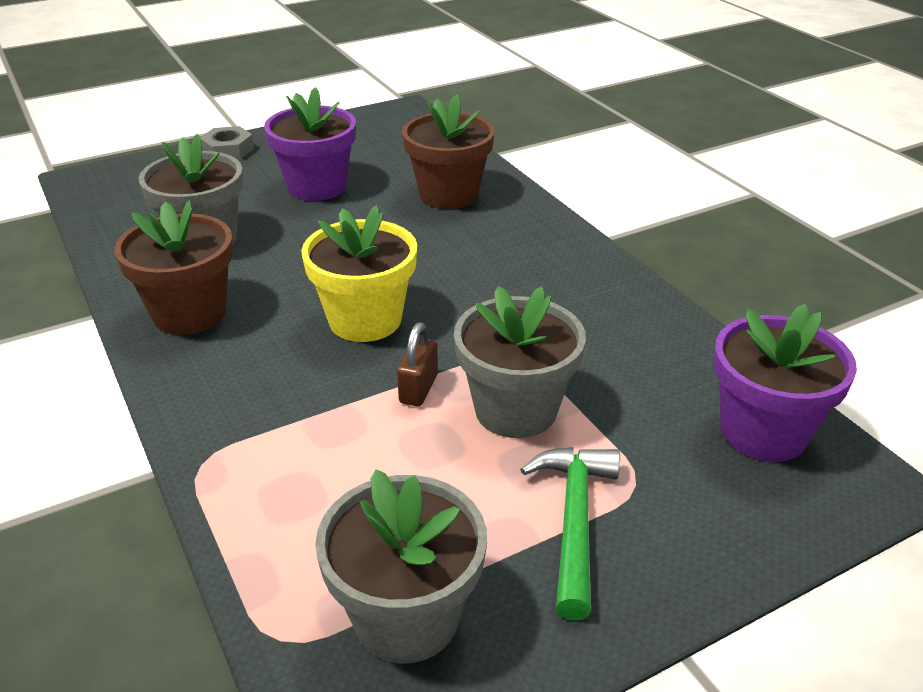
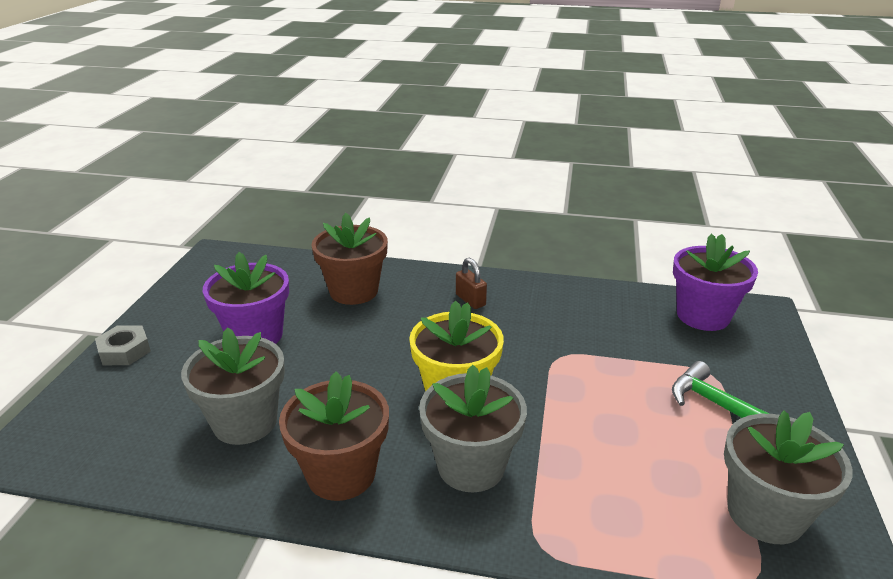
camera: 50 degrees left, 5 degrees down
(418, 388) = (555, 407): brown padlock -> brown padlock (470, 300)
(515, 410) = (613, 381): grey flower pot -> grey flower pot (471, 466)

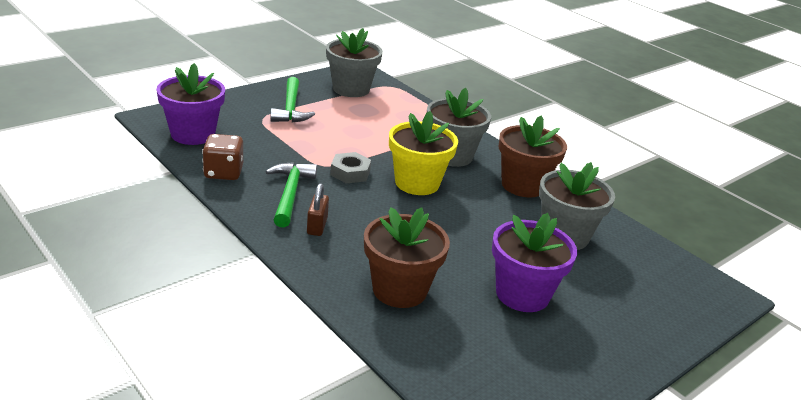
camera: 145 degrees left, 0 degrees up
(124, 351) = (647, 343): grey nut -> grey nut (350, 173)
(532, 312) = (290, 194): none -> green hammer
(606, 299) = (223, 172): none -> brown dice

